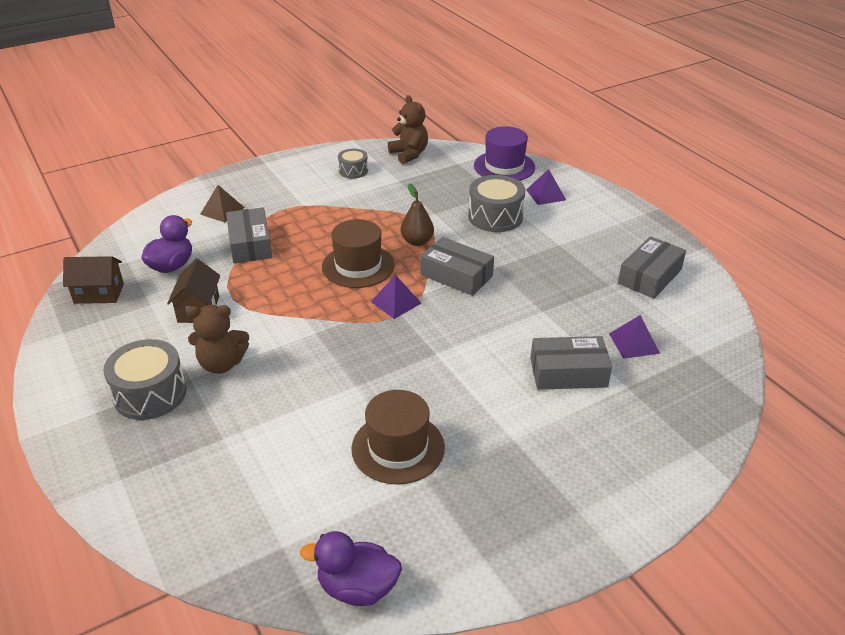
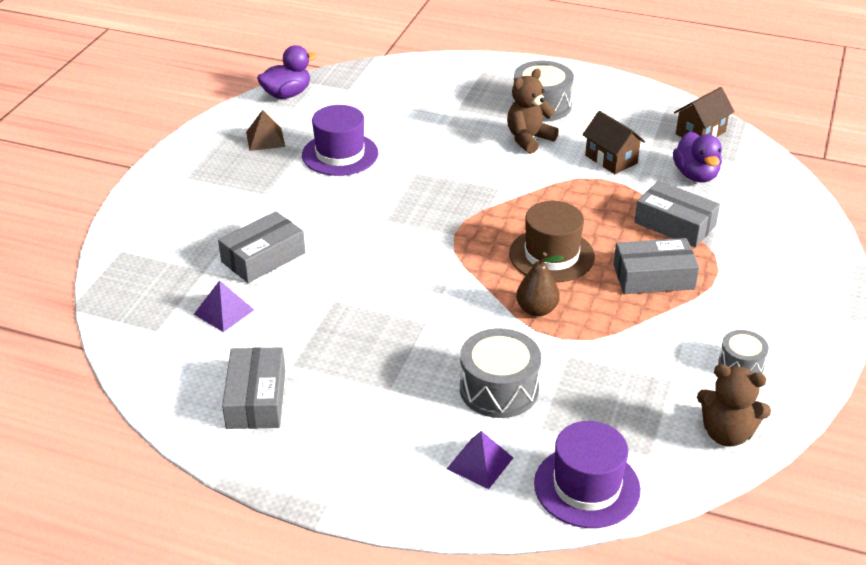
camera: 140 degrees right, 0 degrees up
(222, 211) = (763, 240): brown pyramid -> brown pyramid (265, 139)
(396, 302) = (471, 241): purple pyramid -> none
(398, 448) = (340, 154): brown hat -> purple hat
(456, 275) = (452, 294): grey box -> grey box (653, 277)

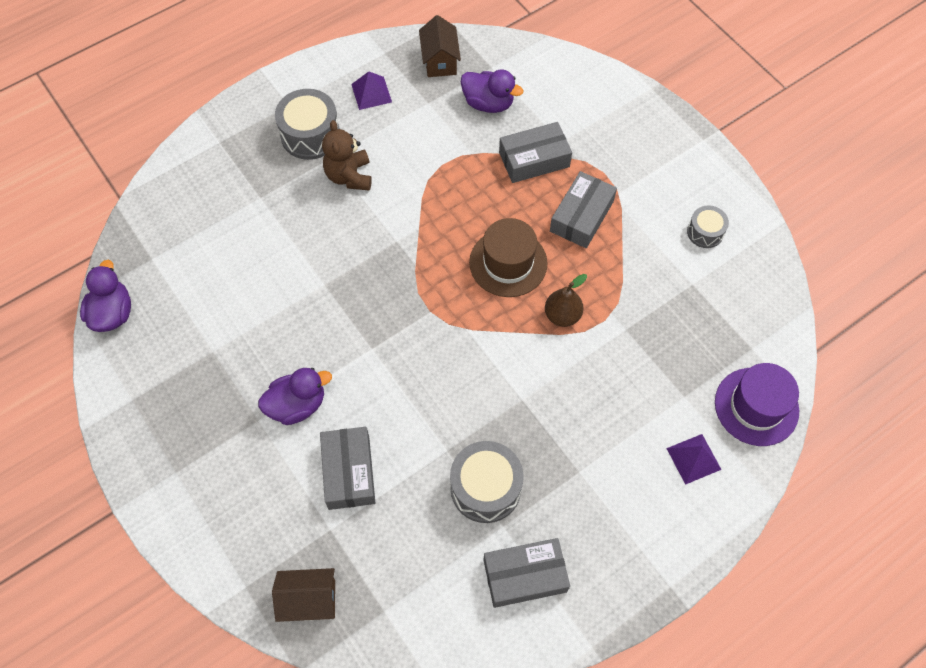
camera: 55 degrees left, 25 degrees up
(223, 312) = (399, 543): purple pyramid -> purple pyramid (371, 93)
(256, 399) = (525, 575): grey box -> grey box turned 45 degrees counterclockwise
(265, 139) = (171, 373): brown pyramid -> none
(297, 206) = (297, 405): none -> purple duck
(340, 154) = (248, 326): purple hat -> none
(499, 389) = (629, 397): grey drum -> grey drum (485, 488)
(611, 159) = (423, 141): brown house -> brown house (309, 600)
(727, 433) = (761, 289): brown teddy bear -> none

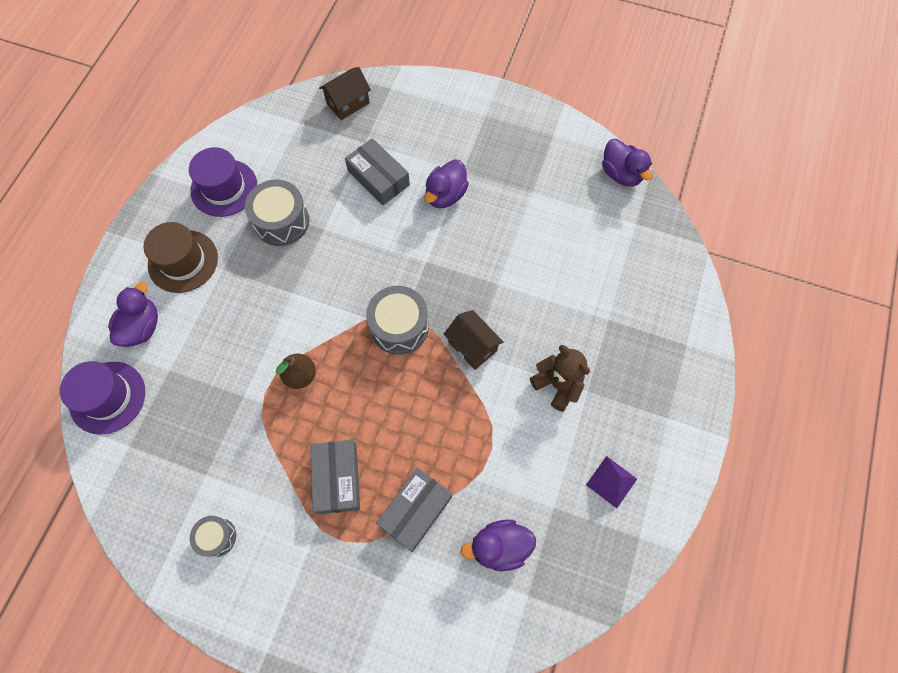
camera: 145 degrees right, 5 degrees up
(310, 135) = (623, 401): grey drum -> grey drum (399, 326)
(440, 61) = (581, 566): brown house -> brown house (472, 346)
(508, 263) = (372, 392): brown hat -> brown hat (183, 261)
(525, 575) = (224, 188): grey box -> purple hat
(693, 459) = (142, 327): purple pyramid -> purple duck

